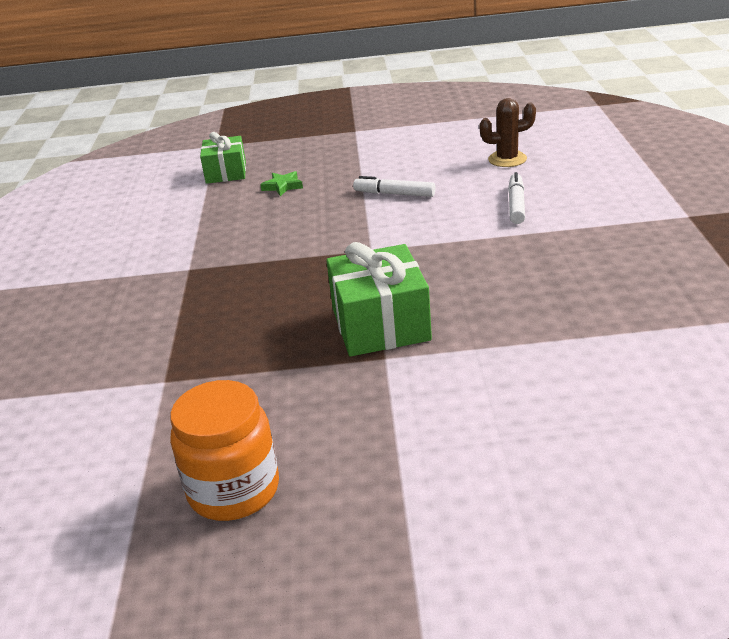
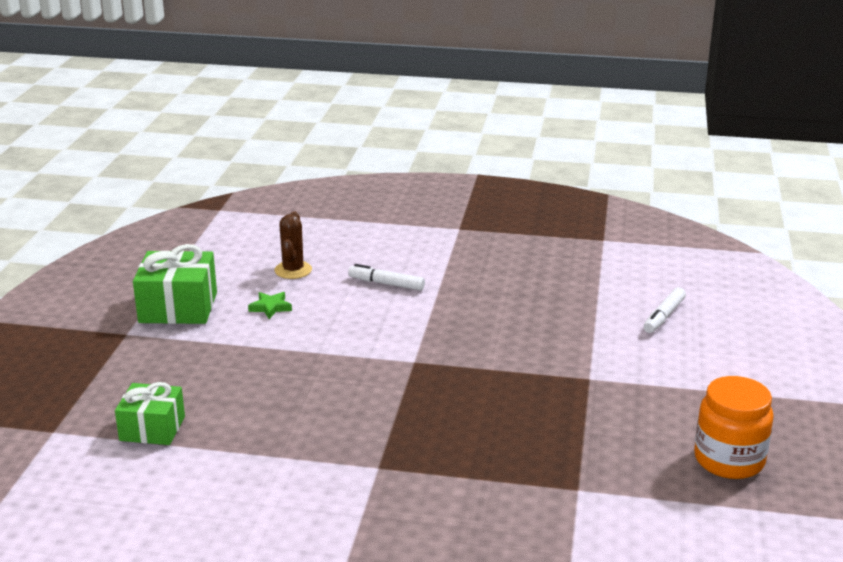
camera: 80 degrees left, 5 degrees down
(283, 186) = (231, 393): green star -> green star (270, 307)
(380, 324) = (542, 373): green gift -> green gift (178, 307)
(394, 194) = (312, 334): white marker -> white marker (664, 316)

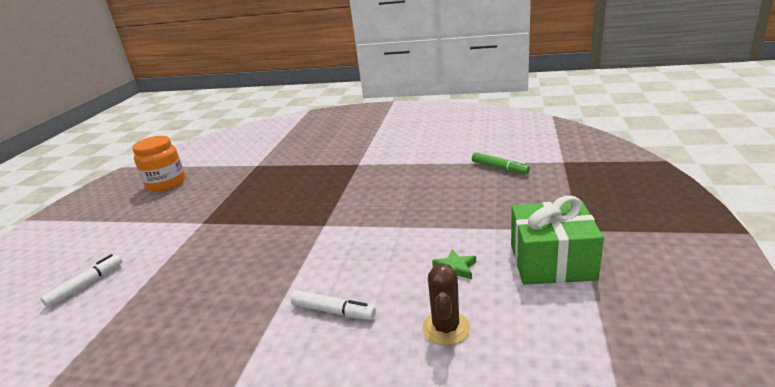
camera: 175 degrees left, 0 degrees up
(152, 428) = (499, 168): green gift -> green marker

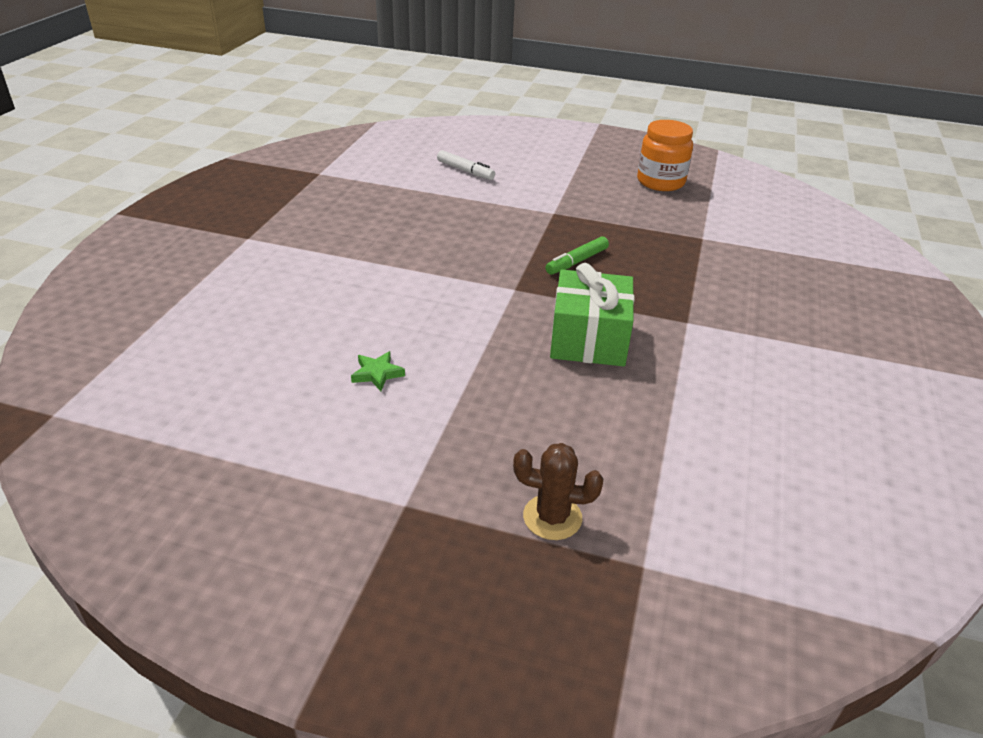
camera: 90 degrees right, 10 degrees up
(333, 311) = (353, 291): white marker -> none
(446, 328) = (289, 353): brown cactus -> brown cactus (552, 517)
(499, 168) = (634, 470): green marker -> green marker (577, 262)
(552, 262) = (348, 454): green gift -> green gift (588, 339)

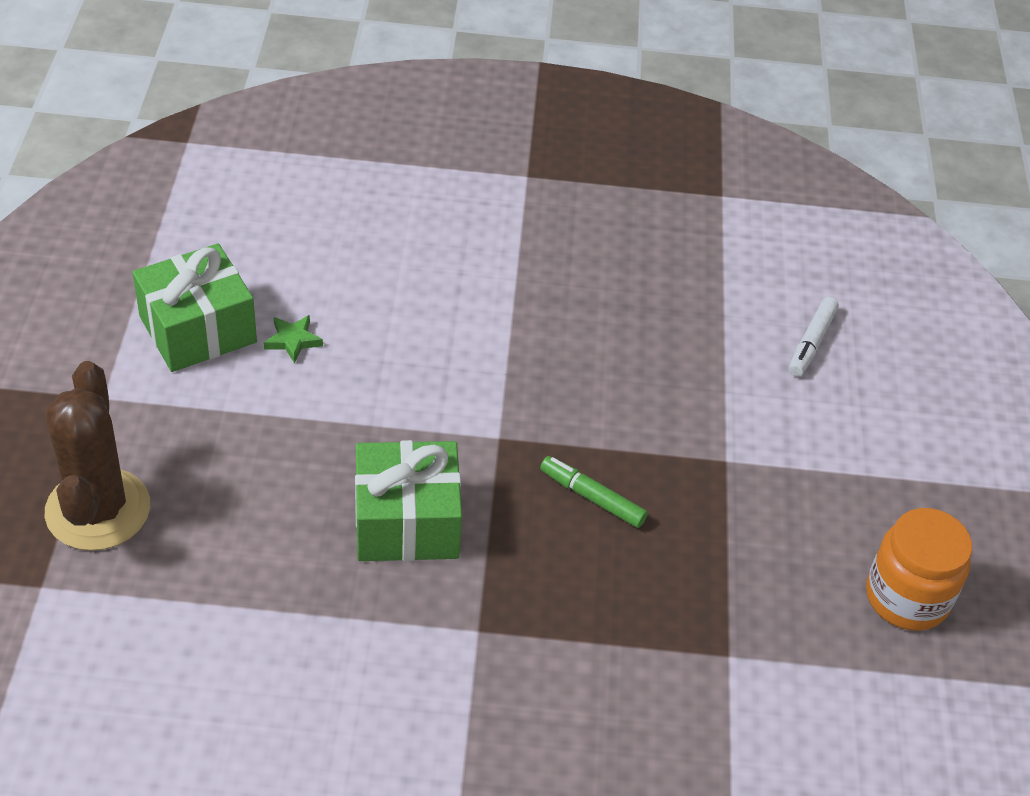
camera: 75 degrees right, 10 degrees up
(337, 430) = (198, 329): none -> green gift
(552, 517) = (98, 510): brown cactus -> brown cactus, size x1.74

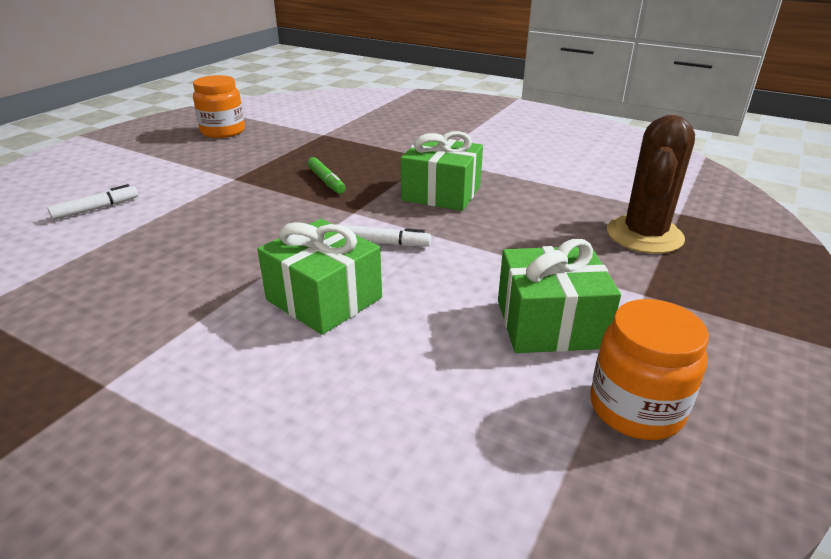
camera: 150 degrees left, 15 degrees down
(115, 267) = (636, 408): none -> orange jar
(293, 340) = (465, 295): green star -> none
(419, 391) = (385, 243): none -> white marker
(428, 295) = (324, 298): none -> green gift

